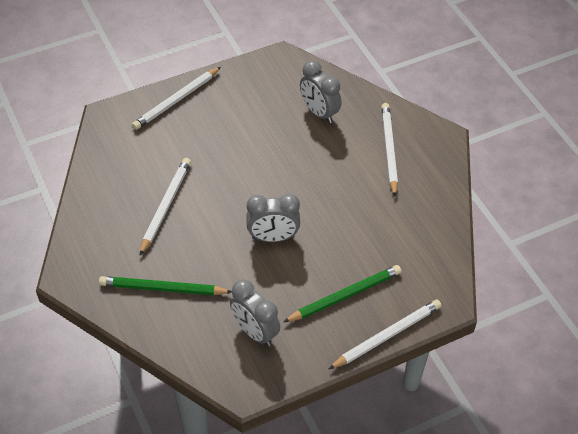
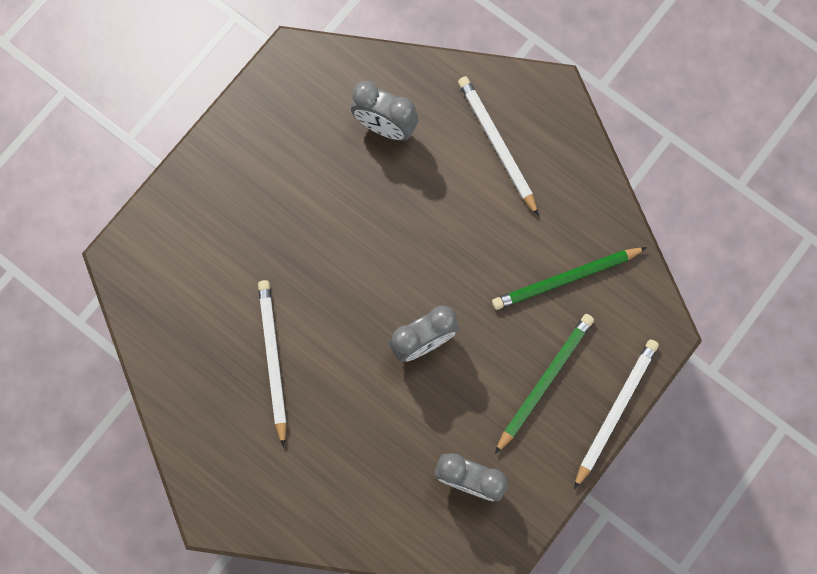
camera: 25 degrees left, 25 degrees up
(163, 288) = (334, 474): green pencil -> green pencil (566, 278)
(176, 100) = (196, 192): white pencil -> none

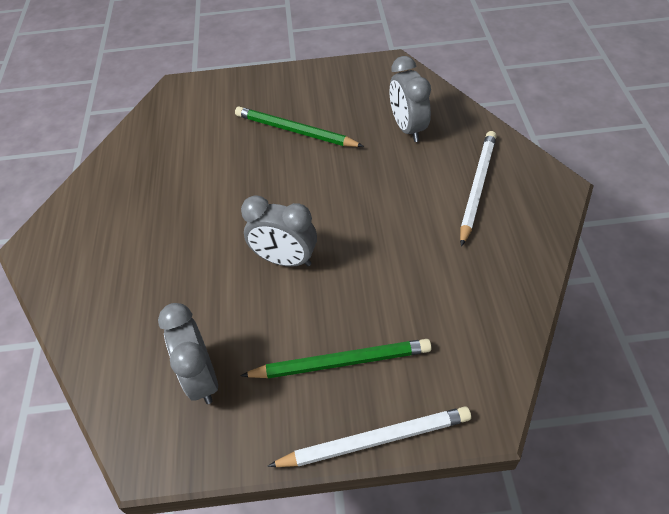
camera: 50 degrees right, 25 degrees down
(273, 360) = (182, 194): white pencil -> none
(566, 278) = (439, 306): green pencil -> green pencil (295, 131)

